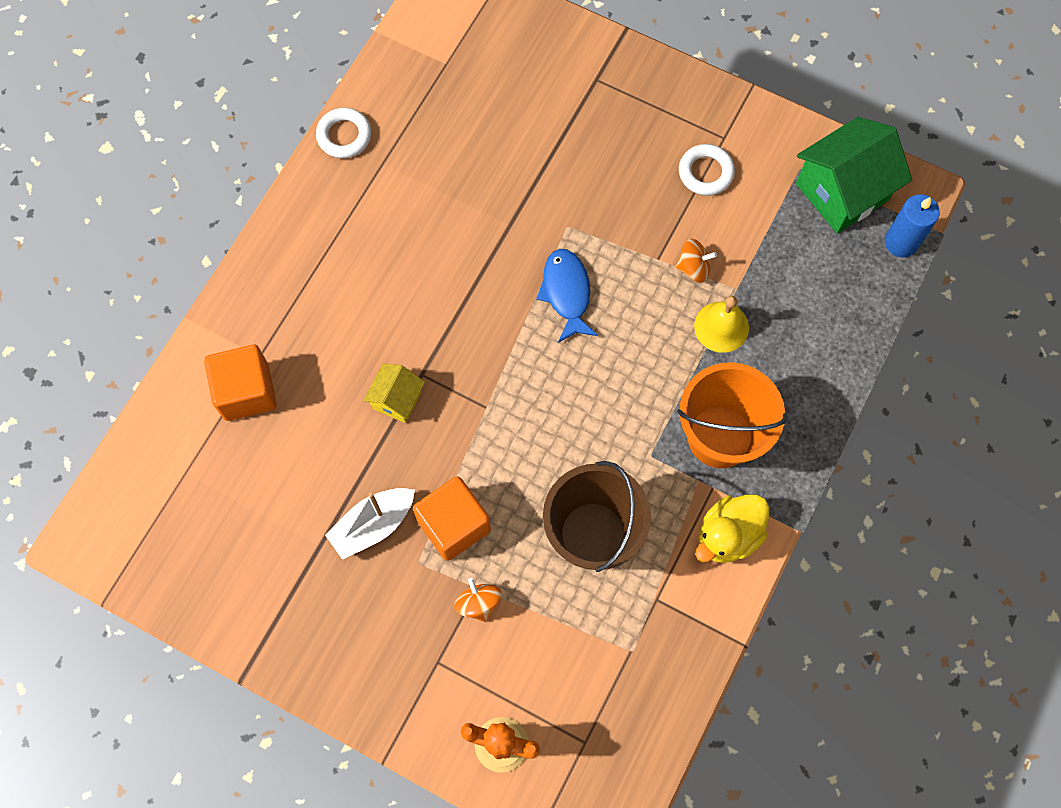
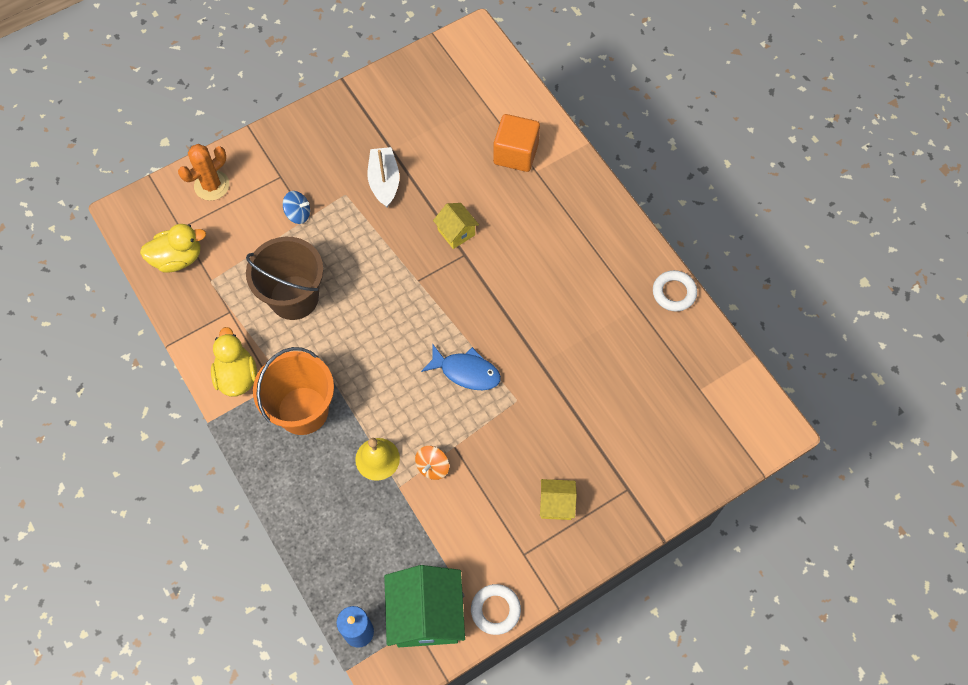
camera: 120 degrees right, 5 degrees down
(454, 525) = (354, 224): orange cube -> none
(478, 603) = (298, 214): orange spinning top -> blue spinning top
(627, 714) = (178, 258): none -> yellow duck
(655, 134) = (556, 504): none -> yellow house
(705, 172) = (502, 522): white ring -> white ring (495, 610)

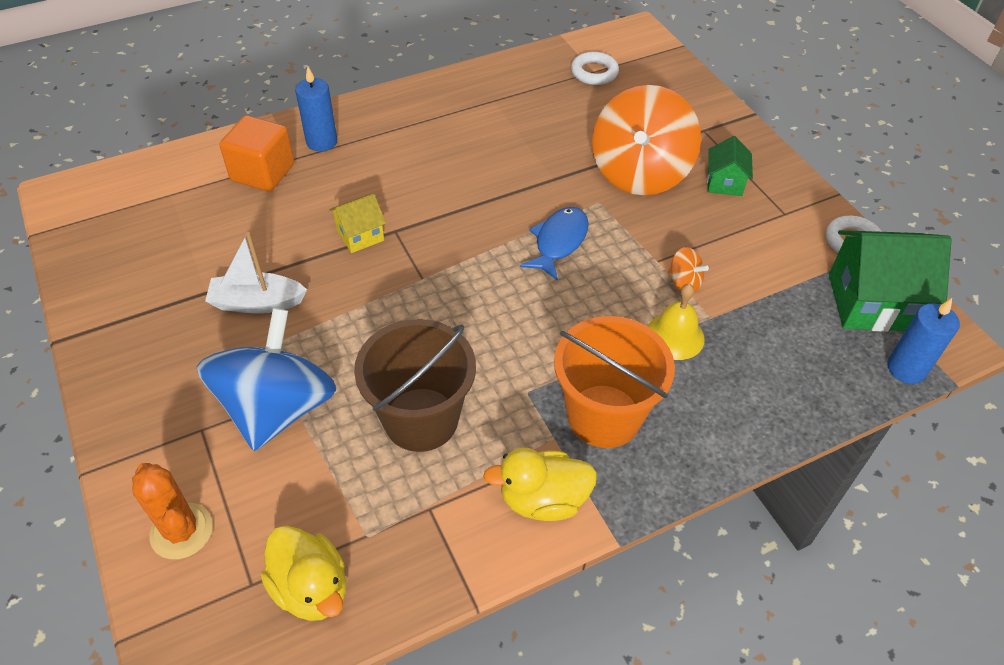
camera: 85 degrees left, 15 degrees down
(178, 258) = (311, 588): yellow duck -> yellow duck turned 150 degrees clockwise
(298, 214) = (277, 408): blue spinning top -> blue spinning top, size x2.50
(556, 504) = (724, 183): yellow house -> green house
(558, 185) = (321, 142): none -> blue candle
(558, 432) = (640, 173): none -> orange spinning top
(674, 293) = (481, 74): white ring -> white ring (594, 72)

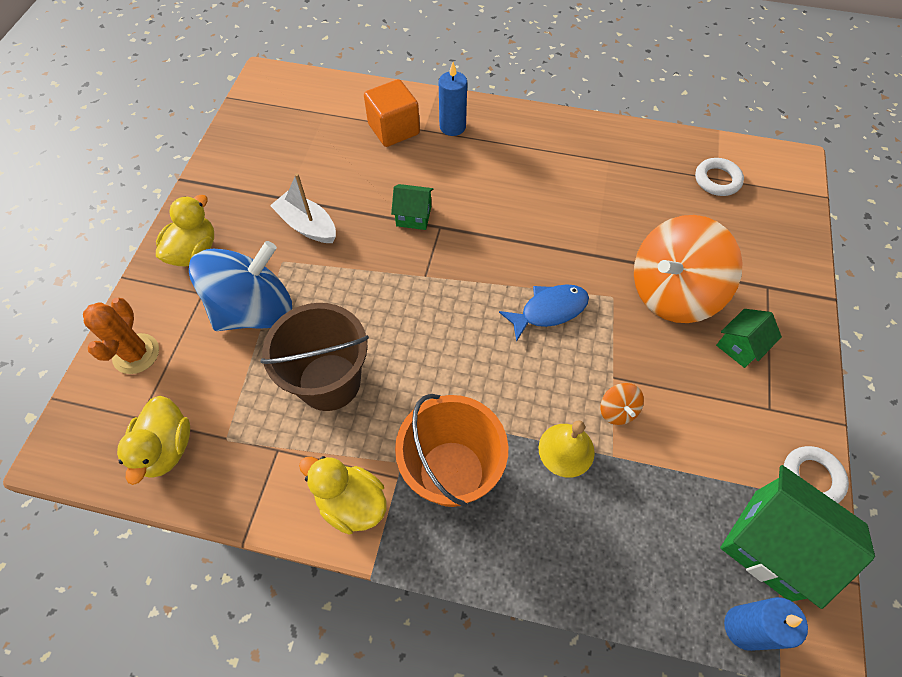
camera: 40 degrees right, 10 degrees up
(149, 398) = (194, 251): none -> yellow duck
(360, 235) = (413, 216): yellow house -> green house

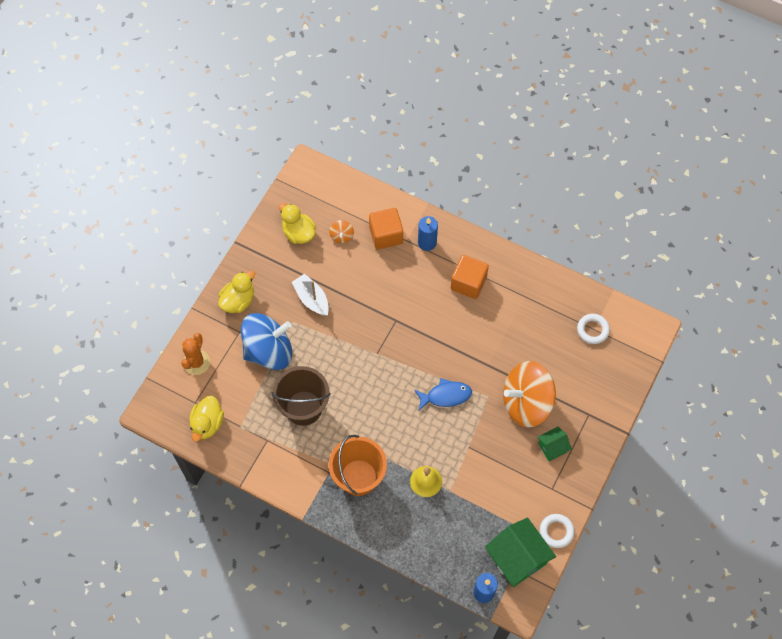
camera: 15 degrees right, 5 degrees up
(351, 502) = (301, 479): yellow duck -> yellow duck (298, 233)
(413, 216) = (381, 308): green house -> none
(526, 161) = (468, 283): none -> orange cube
(617, 410) = (463, 467): orange spinning top -> orange spinning top (341, 236)

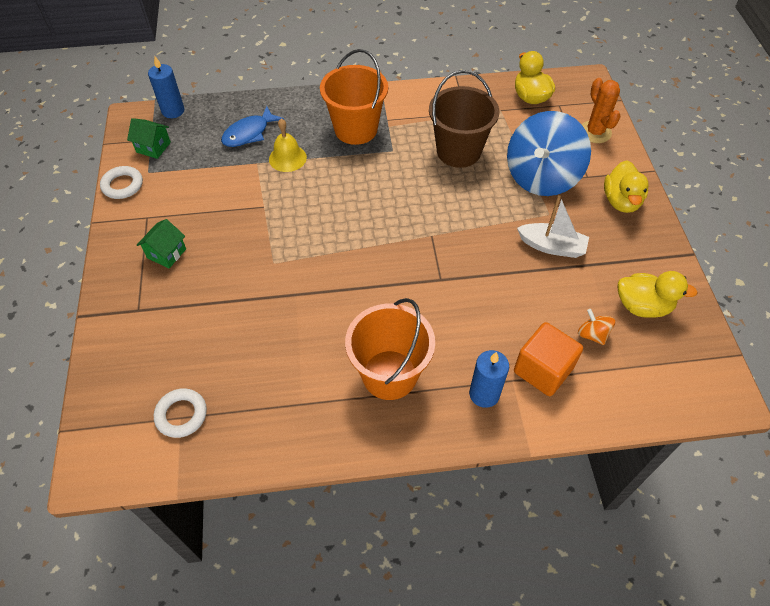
camera: 145 degrees right, 10 degrees down
(446, 396) = (323, 237): blue fish -> blue fish (249, 133)
(468, 283) = (389, 374): orange cube -> orange bucket
(517, 558) = (153, 147): green house -> green house, size x0.53
(526, 402) = (224, 280): orange spinning top -> none

